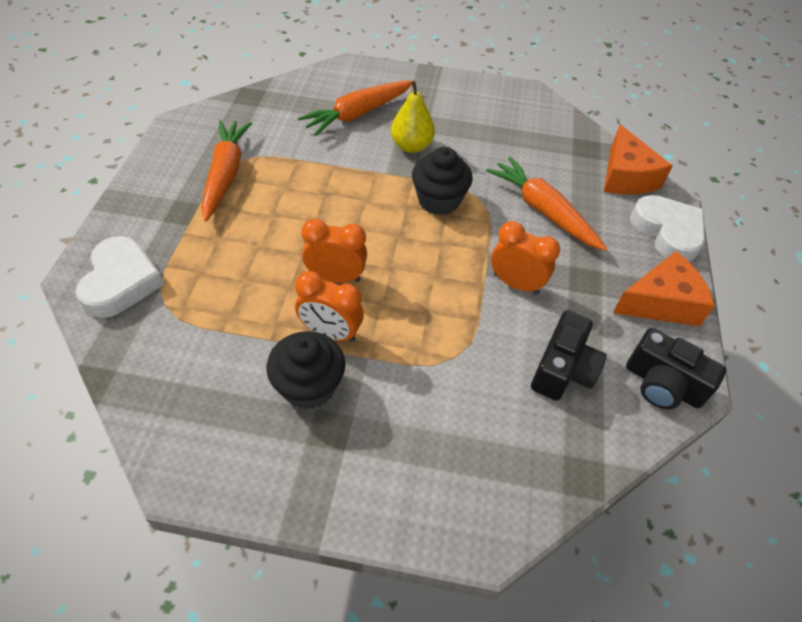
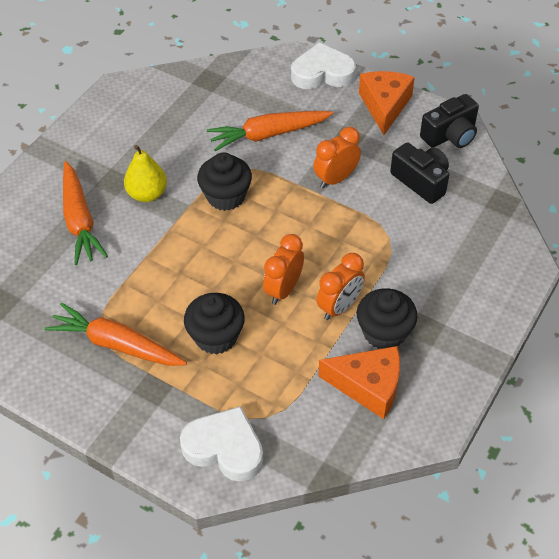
camera: 65 degrees left, 0 degrees up
(256, 240) = (216, 337): none -> black cupcake
(626, 176) = (254, 70): orange cheese -> orange cheese (368, 386)

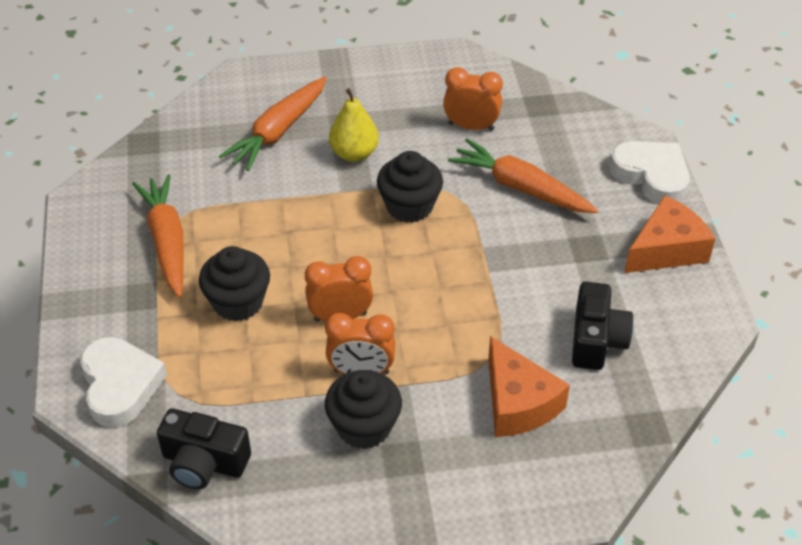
camera: 50 degrees right, 5 degrees down
(336, 179) = (521, 271): orange clock -> orange clock (471, 126)
(368, 386) = (285, 453): orange cheese -> orange cheese (518, 403)
(450, 135) = (691, 326): black camera -> black camera (204, 463)

